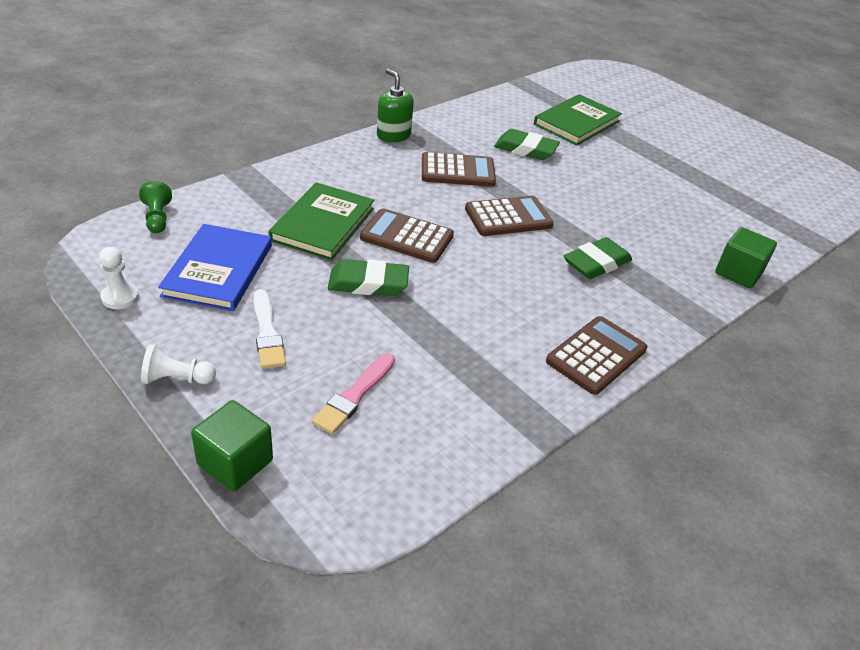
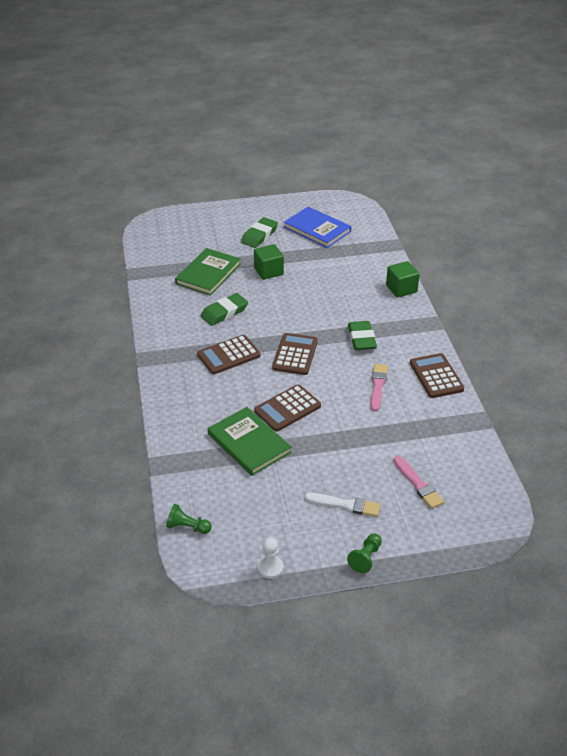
camera: 55 degrees left, 0 degrees up
(176, 379) = (365, 558): white pawn -> green pawn
(218, 270) = (270, 510): blue book -> blue book (317, 229)
(235, 462) = (445, 549): green cube -> green cube (268, 271)
(368, 283) = (324, 443): green eraser -> green eraser (259, 236)
(393, 135) = (161, 368): green soap dispenser -> none
(457, 171) = (228, 355): brown calculator -> brown calculator turned 150 degrees counterclockwise
(520, 302) = (378, 386): none -> pink brush
(576, 123) = (208, 274): green book -> green book turned 45 degrees clockwise

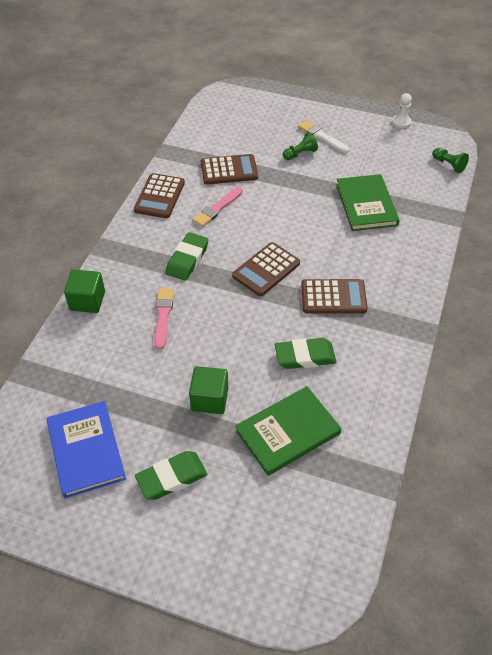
camera: 150 degrees left, 10 degrees up
(287, 408) = (313, 220): brown calculator -> brown calculator (229, 170)
(365, 558) = (333, 105): green pawn -> green pawn (300, 154)
(418, 484) = (258, 130): pink brush -> pink brush (163, 316)

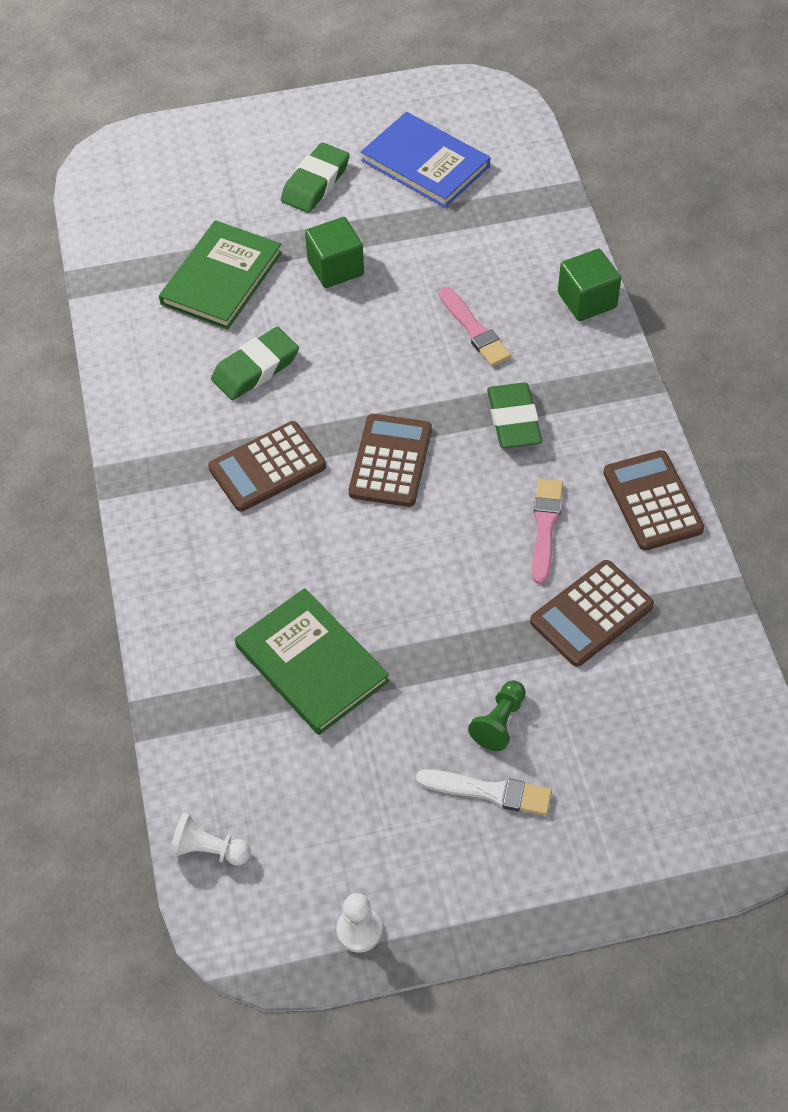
camera: 150 degrees right, 5 degrees up
(448, 165) = (208, 849): green pawn -> white pawn

